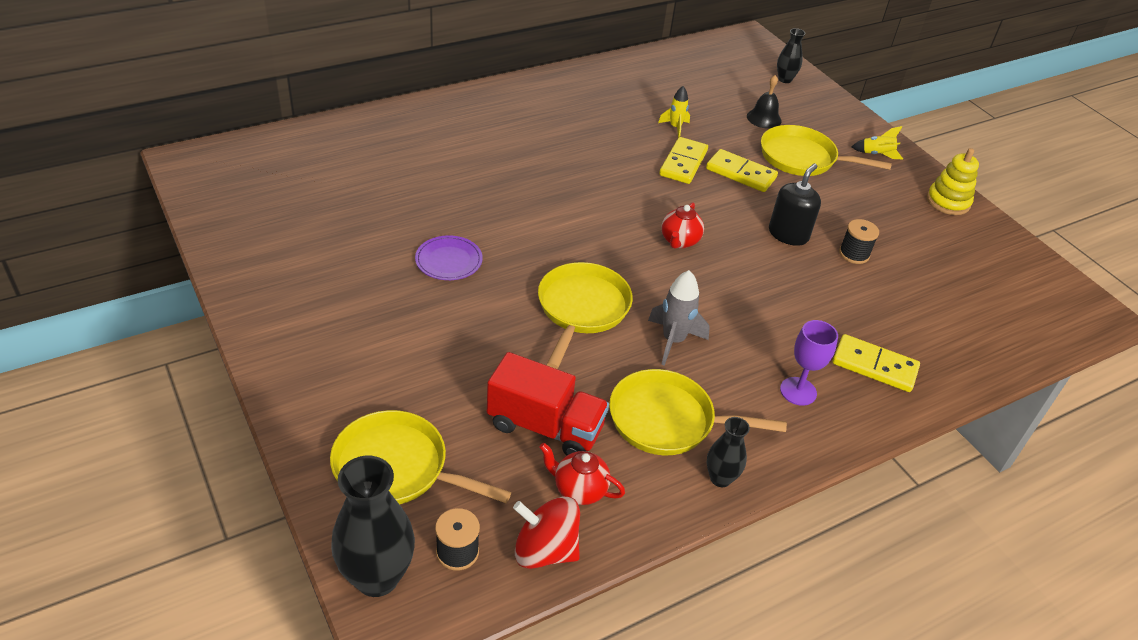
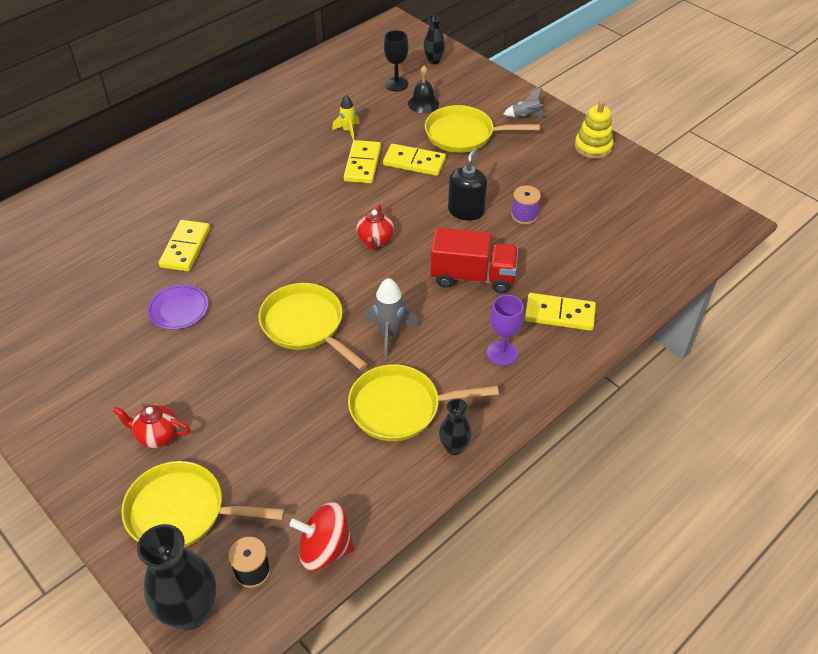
camera: 10 degrees left, 5 degrees up
(472, 202) = (185, 248): none -> yellow domino
(545, 427) = (299, 441): red truck -> red truck (473, 277)
(579, 490) = (340, 489): red teapot -> red teapot (157, 435)
(581, 309) = (305, 325): yellow pan -> yellow pan turned 45 degrees counterclockwise
(738, 94) = (396, 84): none -> black goblet
(854, 254) = (524, 215): black spool -> purple spool
(876, 154) = (526, 116): yellow rocket -> grey rocket

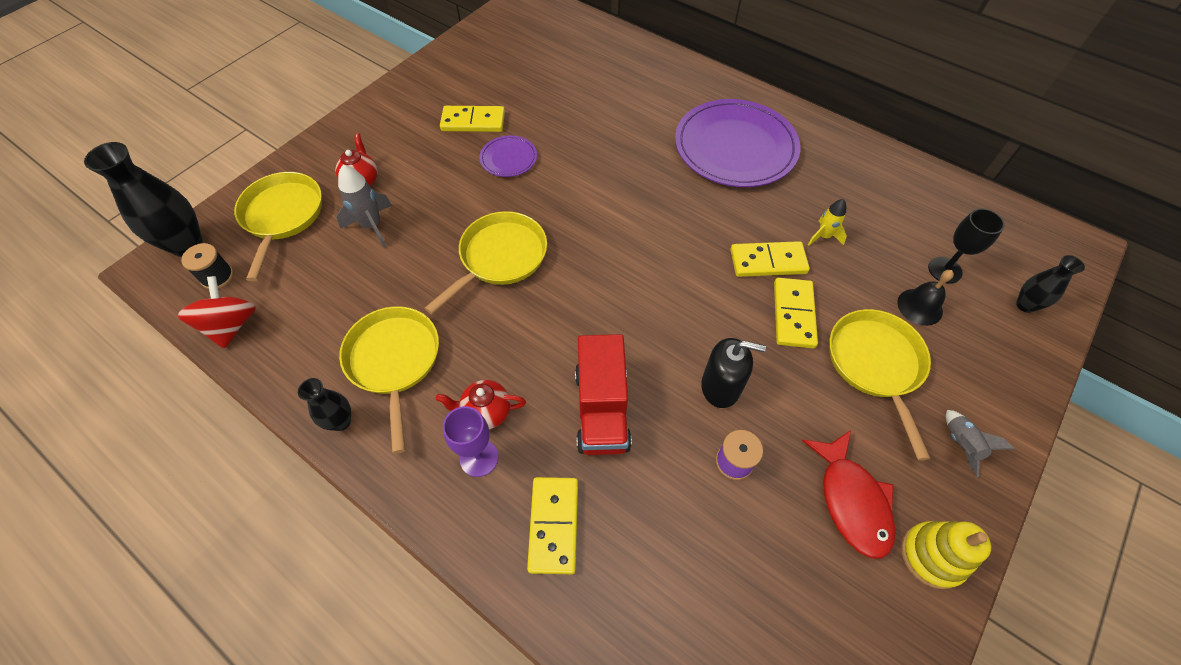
camera: 80 degrees right, 10 degrees up
(185, 248) = (589, 144): yellow domino -> yellow domino (473, 122)
(233, 156) = (735, 147): none -> purple plate
(375, 240) = (640, 296): red teapot -> red teapot (486, 412)
(389, 334) = (496, 335): grey rocket -> grey rocket (372, 226)
(557, 170) = (851, 500): none -> red fish

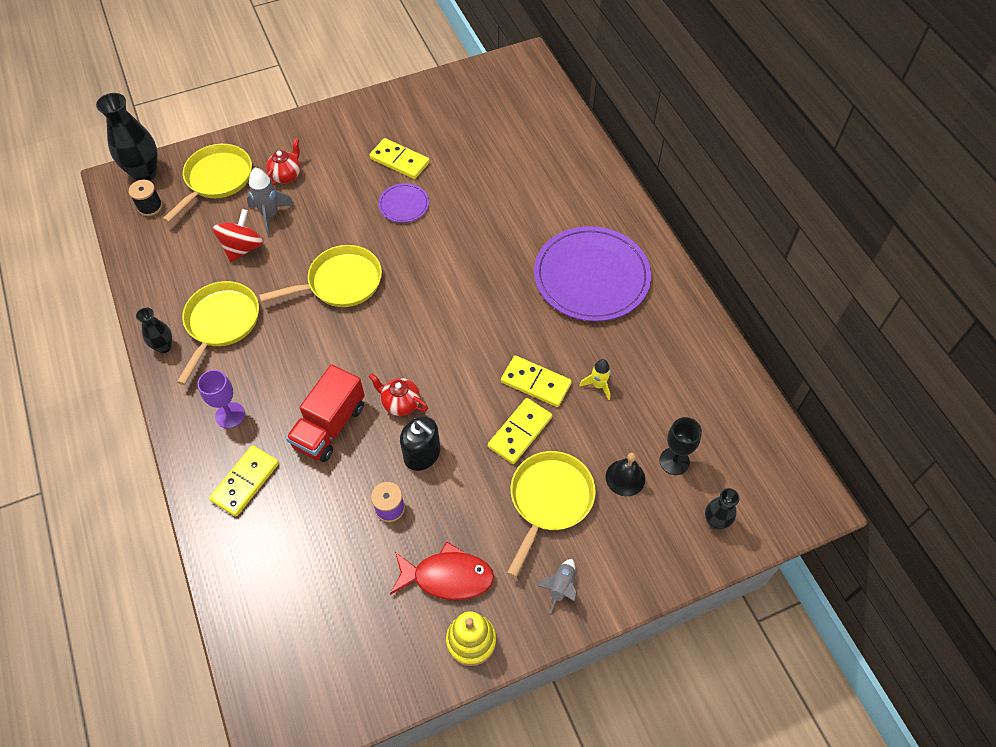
camera: 30 degrees right, 0 degrees up
(231, 325) = (138, 247): red spinning top -> red spinning top (242, 248)
(486, 412) = (255, 388): red teapot -> red teapot (400, 403)
(851, 500) = (447, 577): red fish -> red fish turned 105 degrees counterclockwise

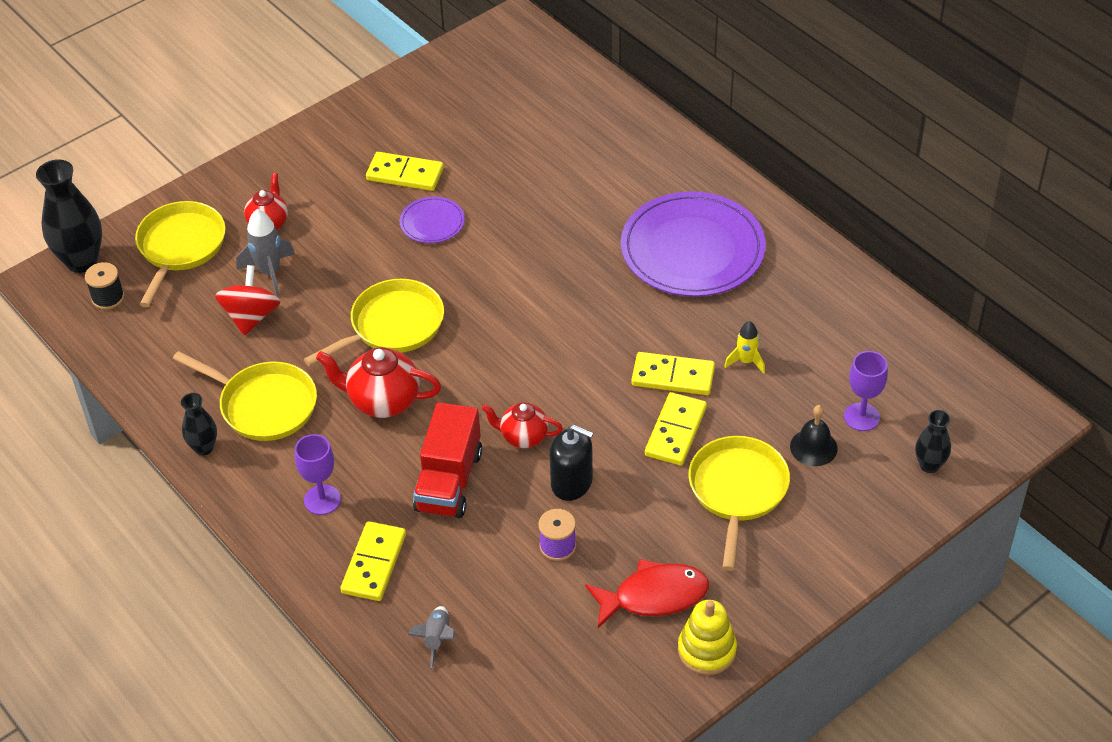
camera: 15 degrees left, 10 degrees down
(221, 323) = (264, 405): yellow pan -> yellow pan turned 120 degrees clockwise
(308, 343) = (383, 401): none -> red teapot
(560, 587) = (784, 572): grey rocket -> grey rocket (437, 639)
(674, 461) = (861, 417): black goblet -> purple goblet

